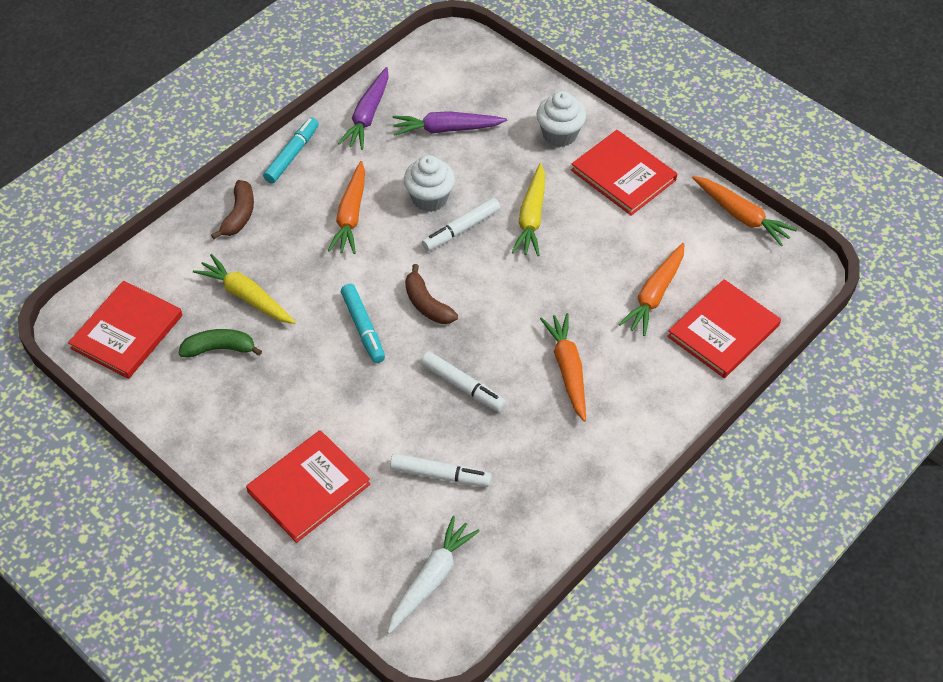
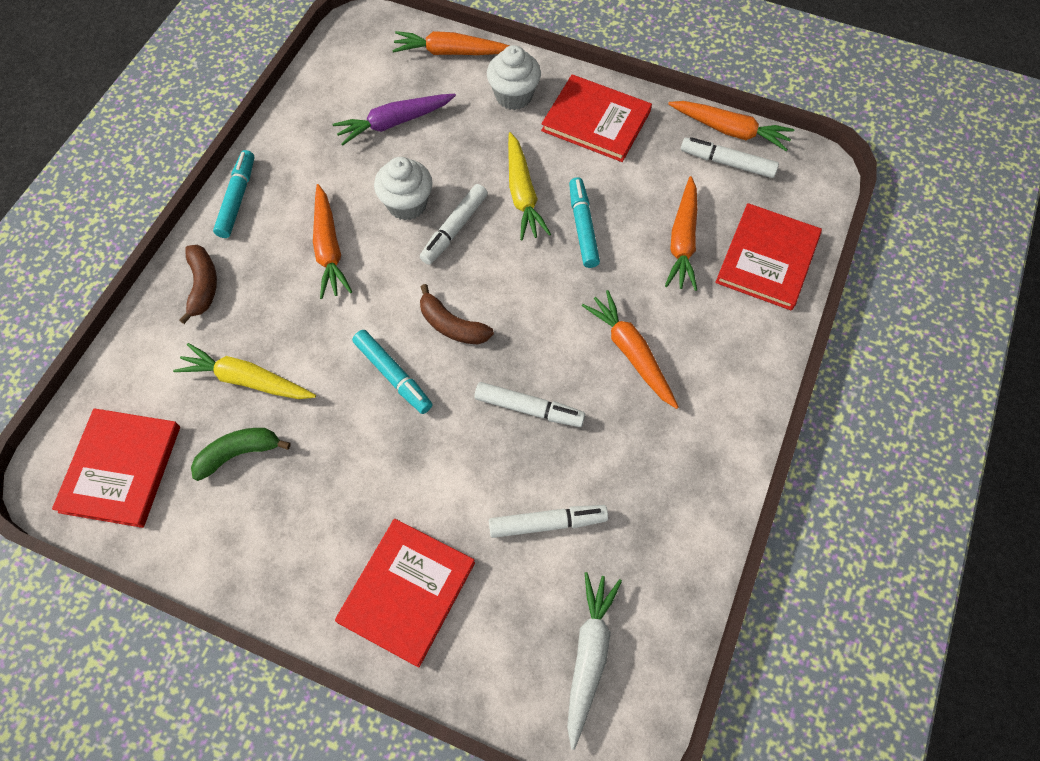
camera: 20 degrees left, 10 degrees up
(367, 115) = (304, 131): purple carrot -> none
(520, 83) = (450, 52): none -> orange carrot
(572, 259) = (582, 227): none -> turquoise marker
(725, 242) = (727, 163): none -> white marker

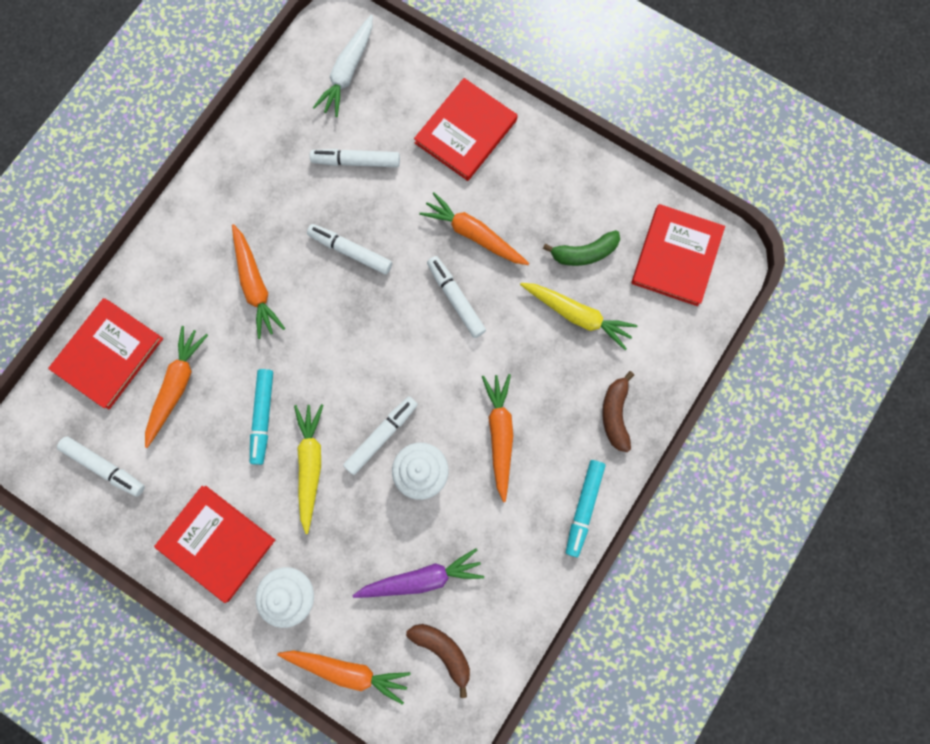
camera: 170 degrees left, 15 degrees up
(393, 375) = (455, 299): turquoise marker -> white marker
(452, 325) = (400, 336): brown banana -> brown banana (443, 650)
(730, 130) = (88, 506): orange carrot -> orange carrot (474, 234)

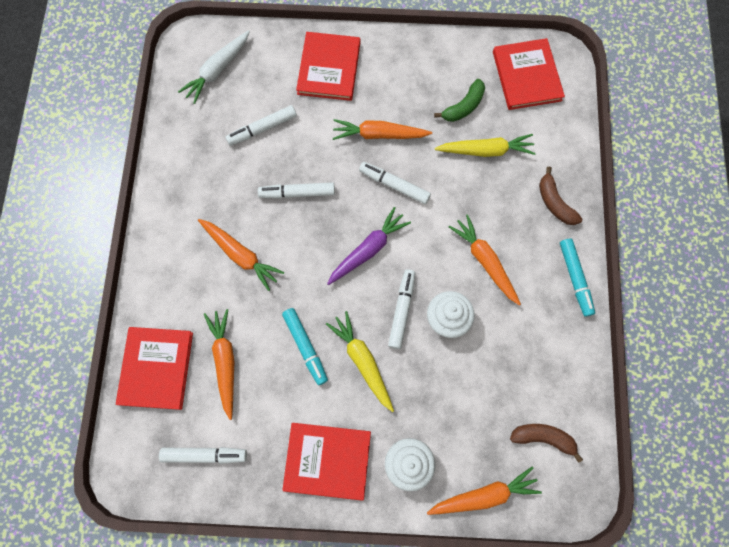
camera: 30 degrees left, 5 degrees down
(348, 72) = (217, 70): white carrot -> white carrot turned 45 degrees clockwise
(421, 578) = (494, 395): purple carrot -> purple carrot (368, 249)

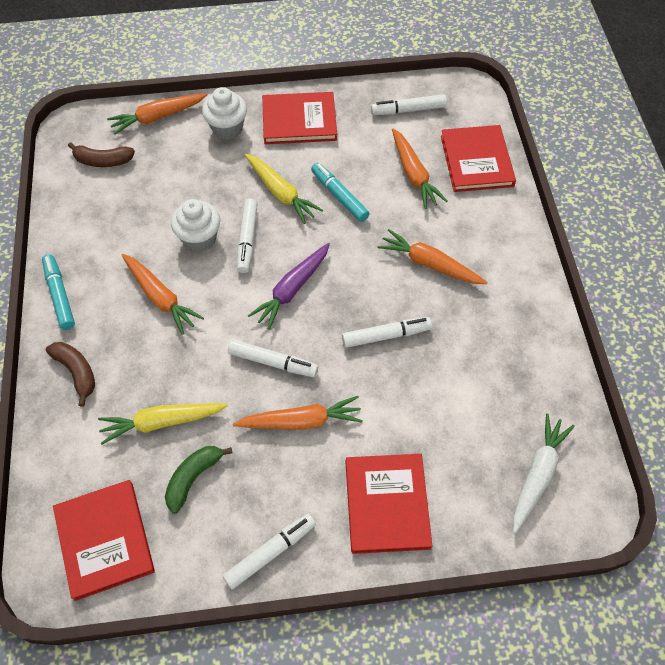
camera: 170 degrees right, 15 degrees down
(262, 129) = (451, 404): white marker -> white marker (270, 552)

